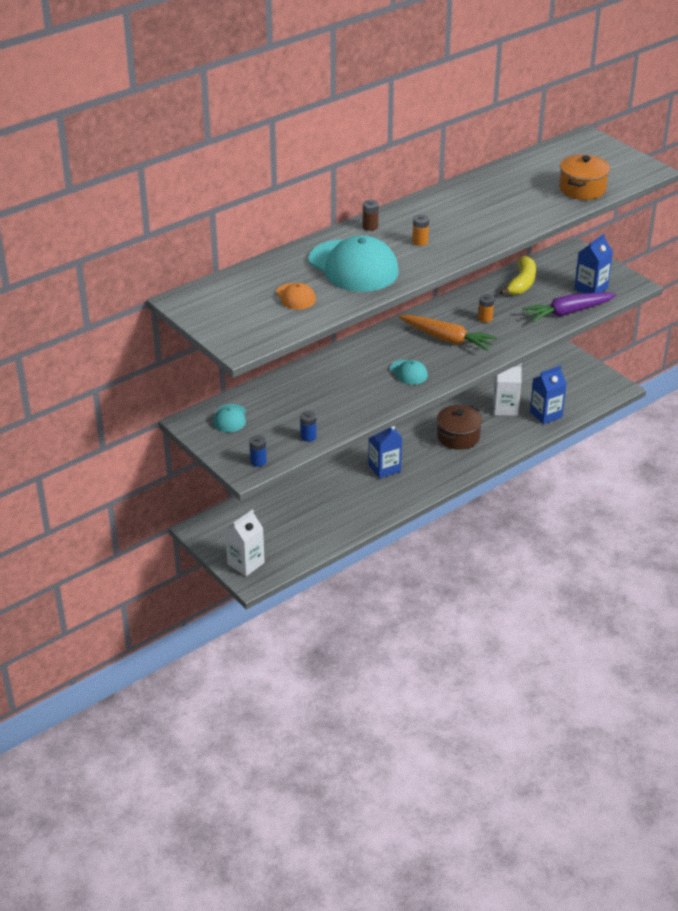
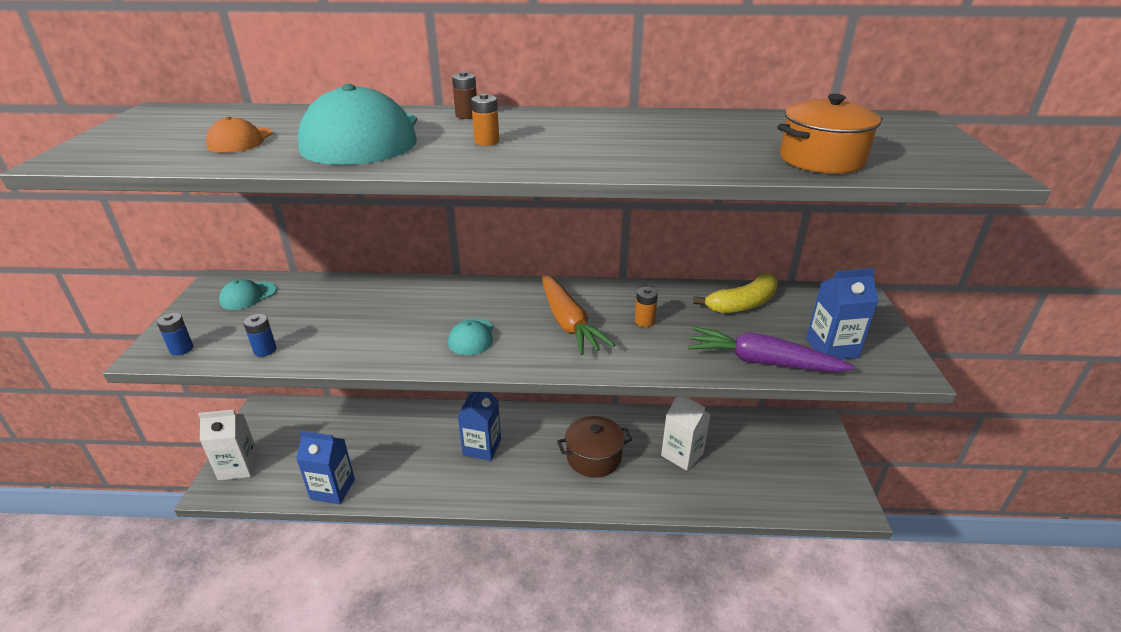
camera: 40 degrees right, 5 degrees down
(546, 414) = (721, 489): blue carton -> blue carton (333, 489)

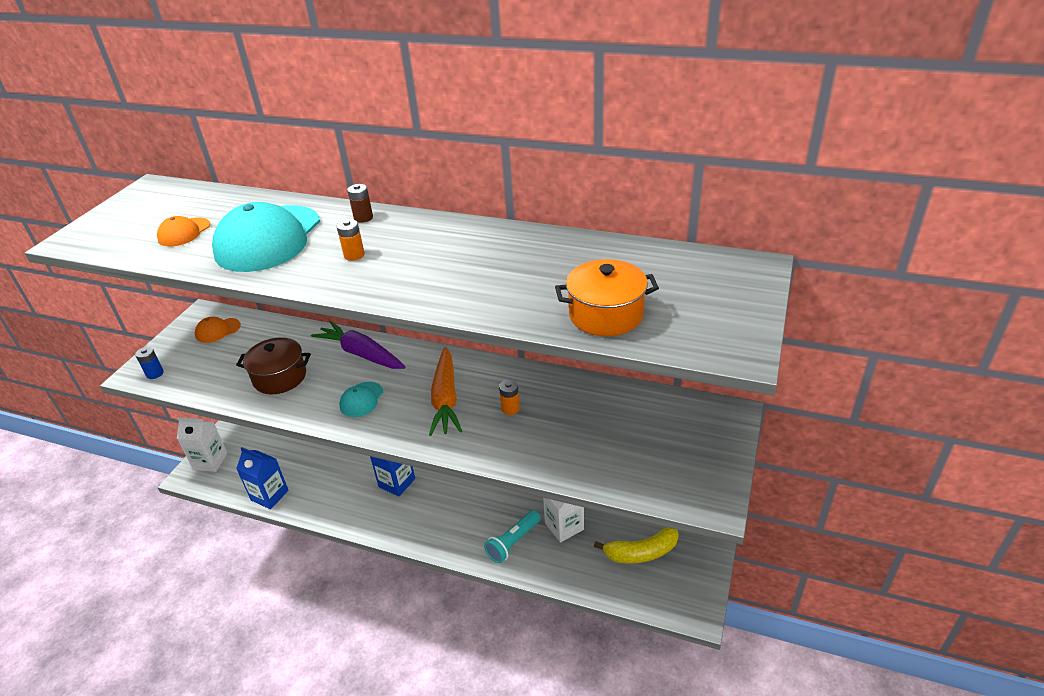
camera: 20 degrees right, 5 degrees up
(248, 296) = (217, 330): turquoise cap -> orange cap
(265, 350) = (209, 385): blue battery -> none
(594, 457) = (485, 512): brown pot -> brown pot (280, 377)
(638, 481) = (513, 542): none -> turquoise flashlight
(742, 304) = (610, 405): yellow banana -> yellow banana (641, 552)
(762, 362) = (586, 469): purple carrot -> purple carrot (361, 354)
(831, 348) = (660, 467): blue carton -> none

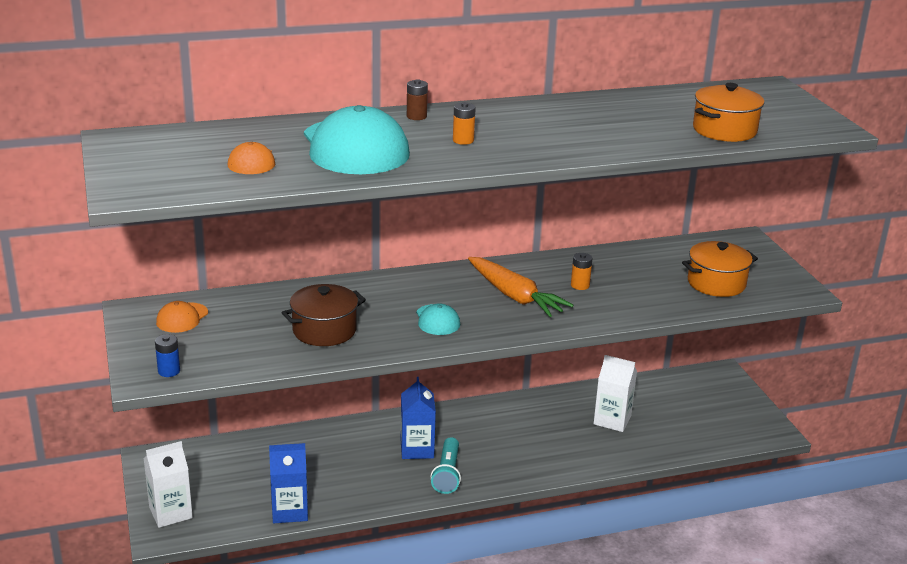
camera: 40 degrees left, 10 degrees down
(361, 354) = (381, 290): purple carrot -> none
(513, 542) = (583, 448): turquoise flashlight -> turquoise flashlight (447, 474)
(635, 456) = (716, 283): none -> orange pot
(641, 552) = (693, 413): yellow banana -> none

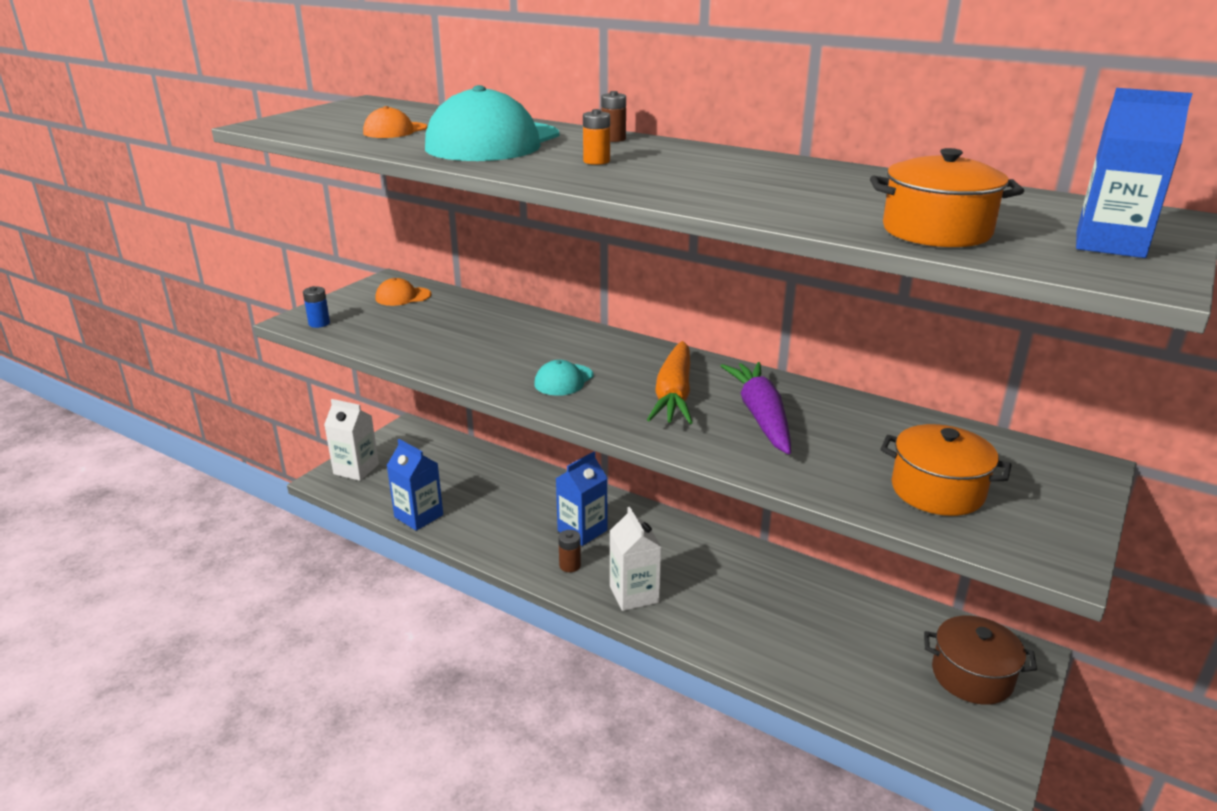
camera: 50 degrees right, 0 degrees up
(324, 330) = (466, 346): brown pot -> brown pot (972, 676)
(447, 474) = (570, 565): turquoise flashlight -> brown battery
(580, 285) = (761, 416): orange battery -> purple carrot
(612, 420) = (804, 619): white carton -> white carton (634, 594)
(789, 112) = (1109, 244): none -> blue carton

